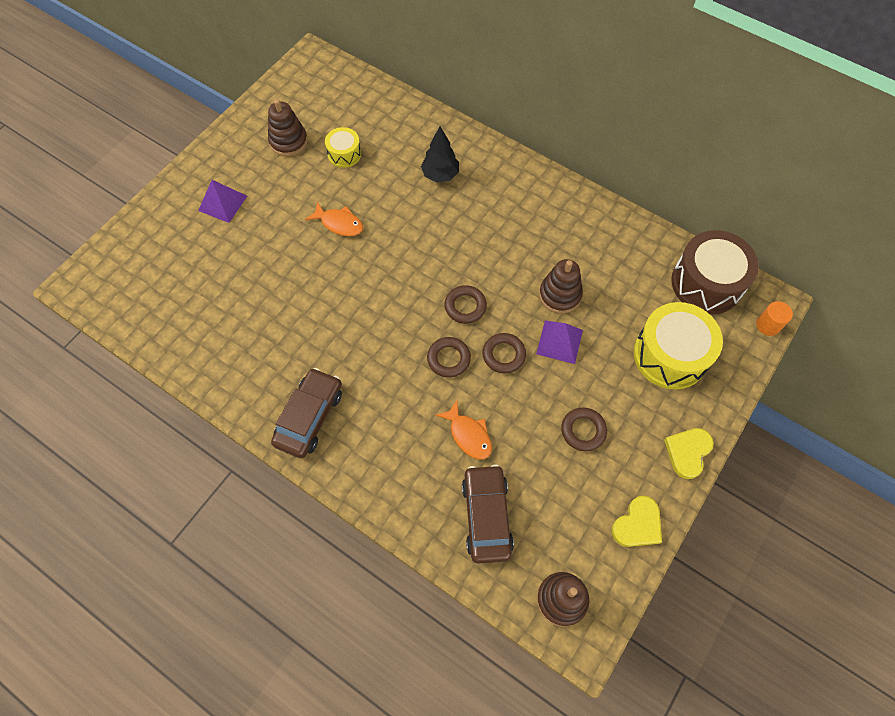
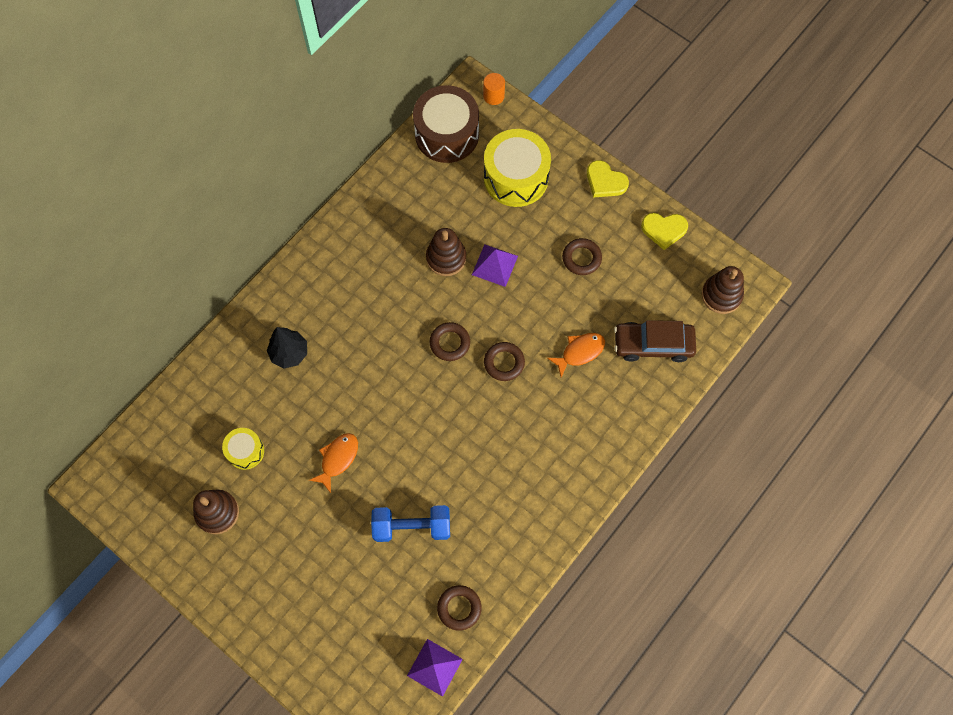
camera: 85 degrees left, 5 degrees up
(222, 203) = (293, 585): purple pyramid -> purple pyramid (434, 667)
(274, 290) = (412, 527): none -> blue dumbbell
(310, 417) = (554, 491): brown car -> none
(503, 355) = (504, 314): brown ring -> brown ring (459, 608)
(638, 524) = (664, 230): yellow heart -> yellow heart turned 135 degrees clockwise

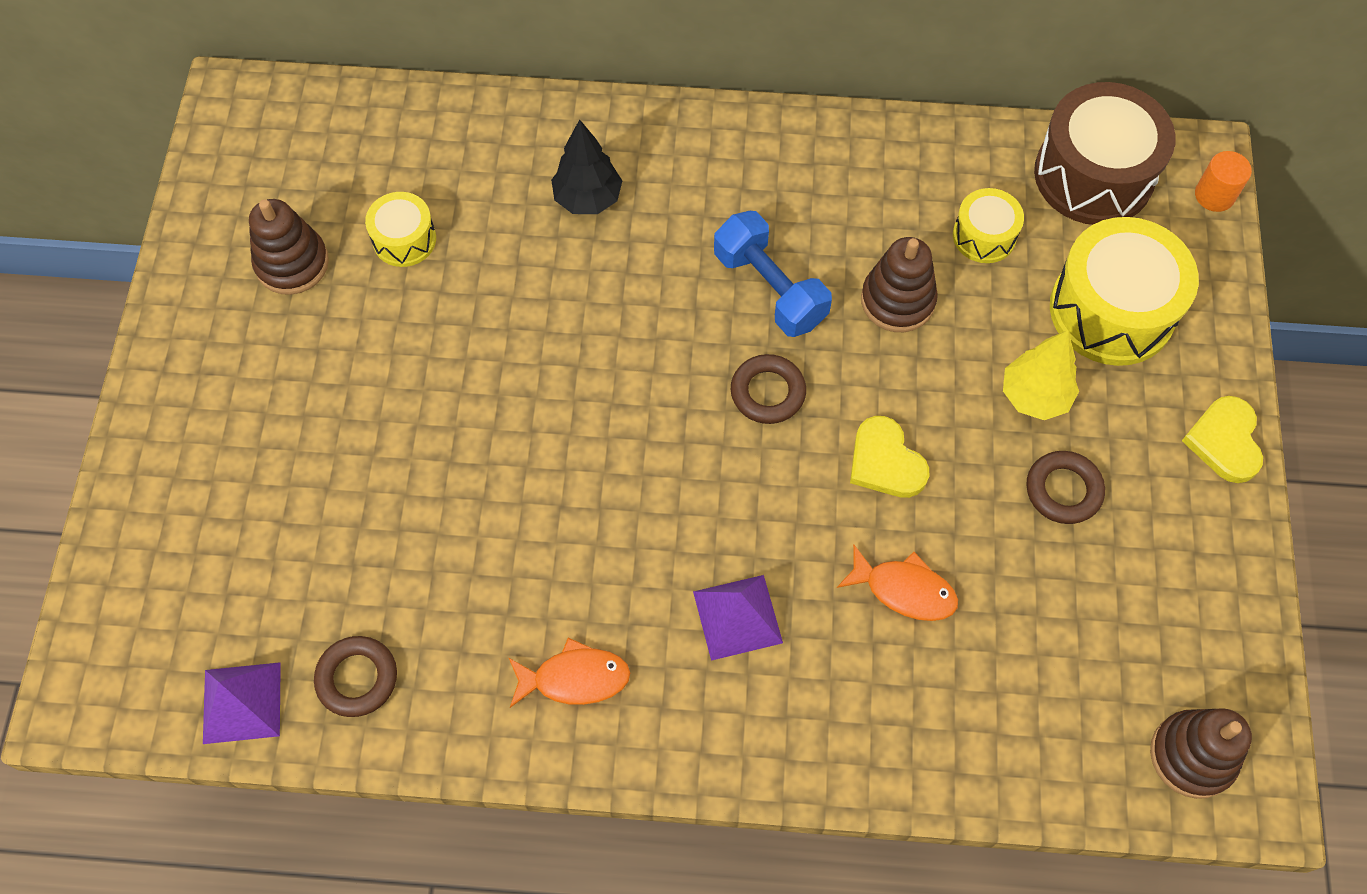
camera: 55 degrees right, 5 degrees down
(338, 459) = (475, 361): orange fish -> orange fish (575, 678)
(412, 527) = (441, 527): blue dumbbell -> blue dumbbell (770, 288)
(442, 200) = (984, 236): none -> yellow drum
(494, 265) = (943, 373): purple pyramid -> purple pyramid (737, 617)
(504, 363) = (797, 488): brown ring -> none
(532, 237) = (1034, 396): none -> yellow tree
(653, 344) = (1010, 697): brown car -> none
(664, 230) = (1224, 585): yellow heart -> yellow heart (885, 462)

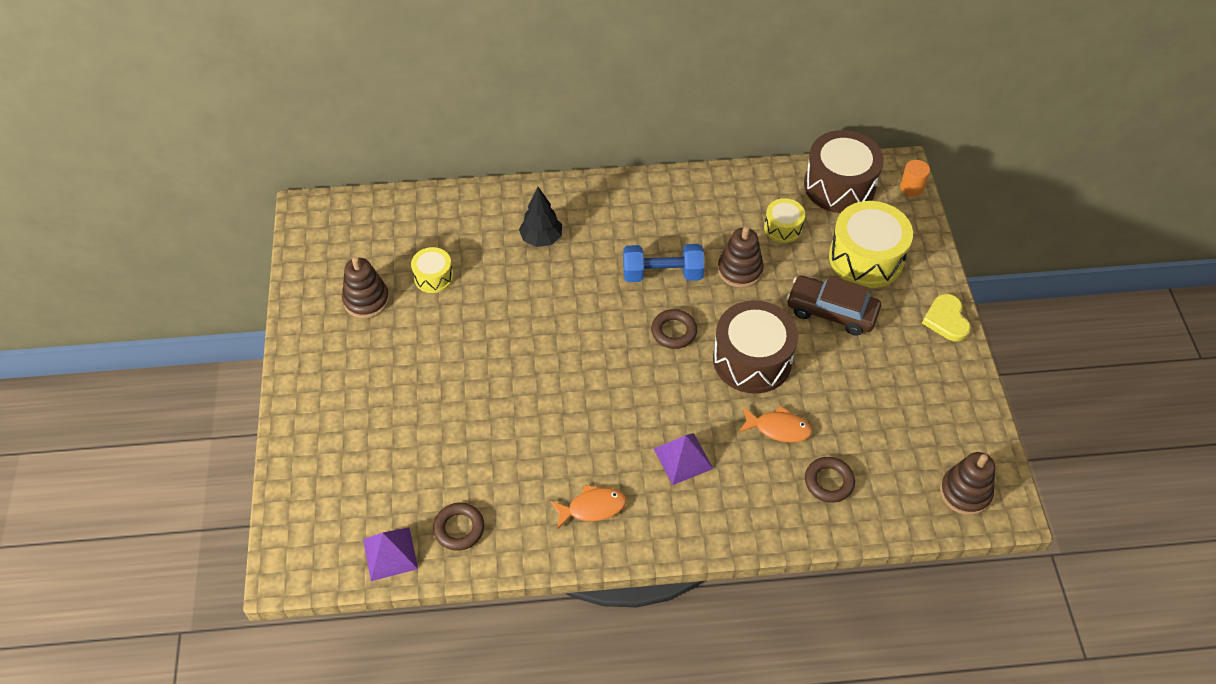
camera: 10 degrees left, 10 degrees down
(770, 288) = (662, 274): blue dumbbell -> blue dumbbell turned 45 degrees counterclockwise
(885, 462) = (752, 360): yellow heart -> brown drum
(1034, 396) = (831, 311): yellow tree -> brown car
(1063, 490) = (859, 360): brown ring -> brown ring (829, 482)

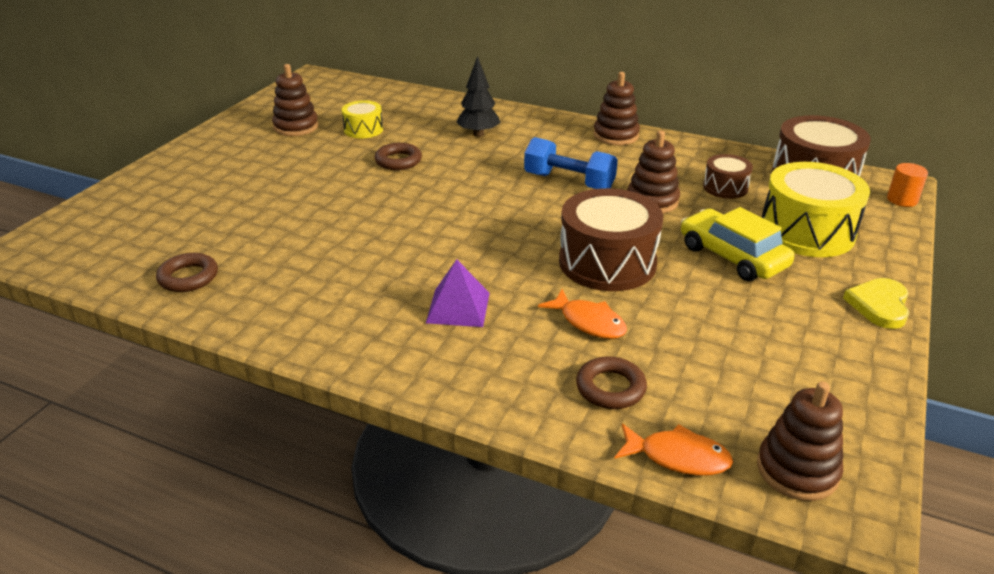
camera: 30 degrees right, 20 degrees down
(390, 553) = (111, 271): purple pyramid -> none
(592, 508) = (325, 309): orange fish -> orange fish (678, 457)
(658, 191) = (615, 135): none -> brown stacking toy
(674, 331) = (542, 219): brown ring -> brown ring (398, 161)
(783, 227) = (725, 187): yellow drum -> brown drum
(831, 311) = (732, 256): brown car -> yellow car

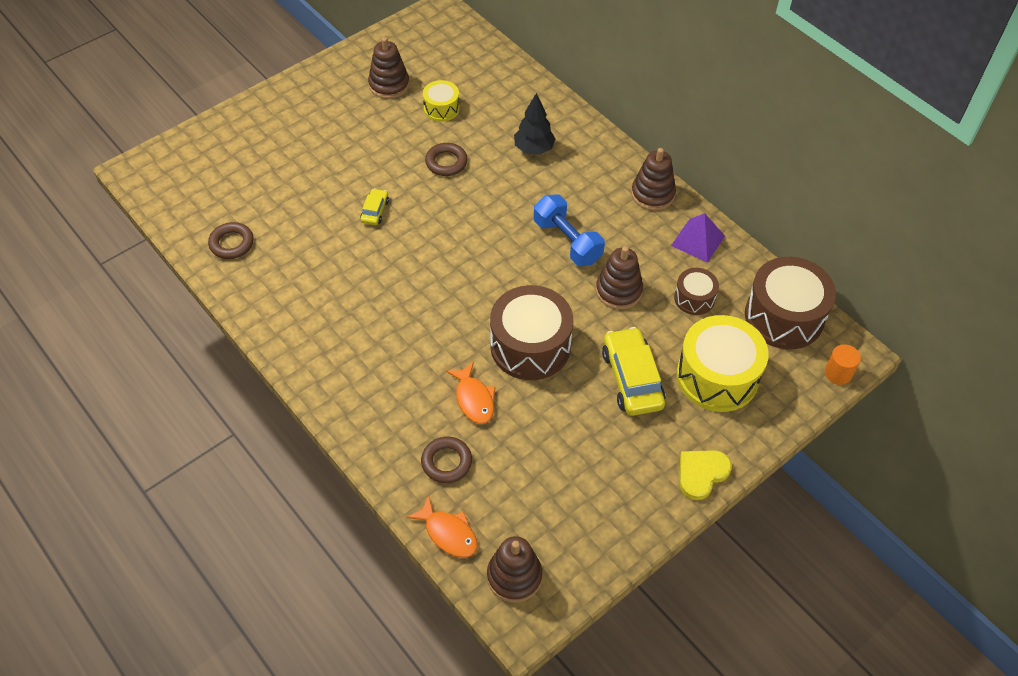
camera: 25 degrees right, 20 degrees up
(348, 210) = (375, 211): none -> yellow car
(458, 307) = (393, 347): purple pyramid -> purple pyramid (698, 240)

